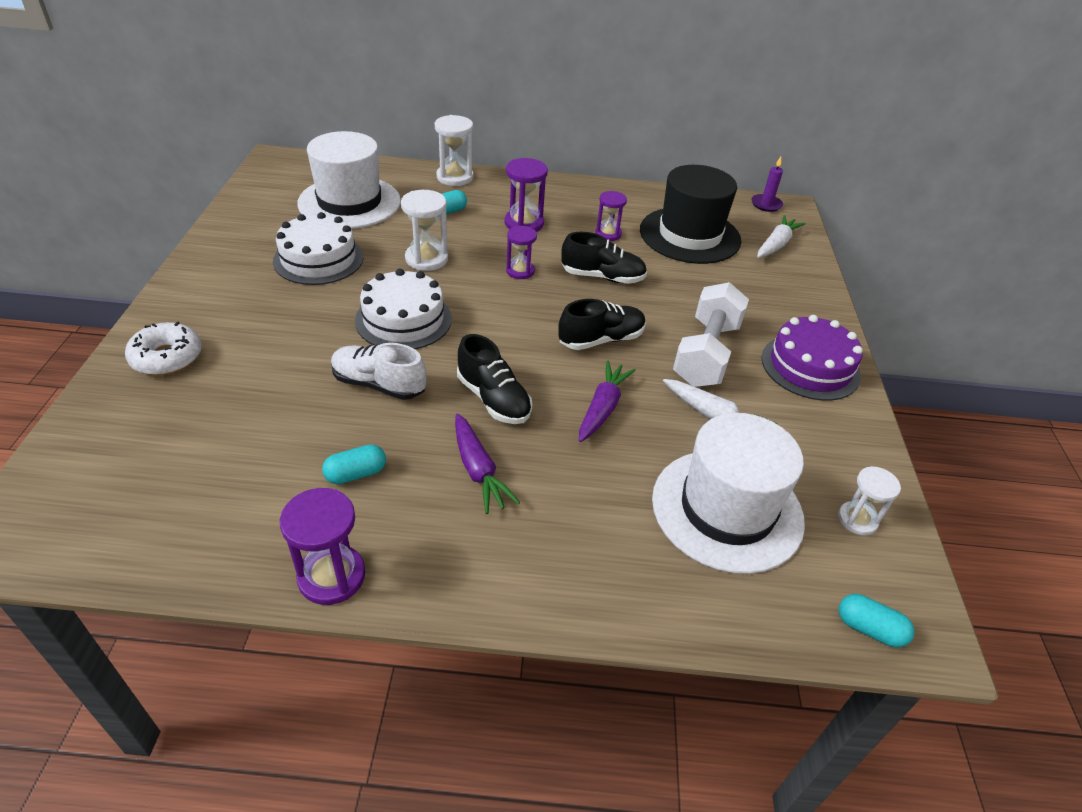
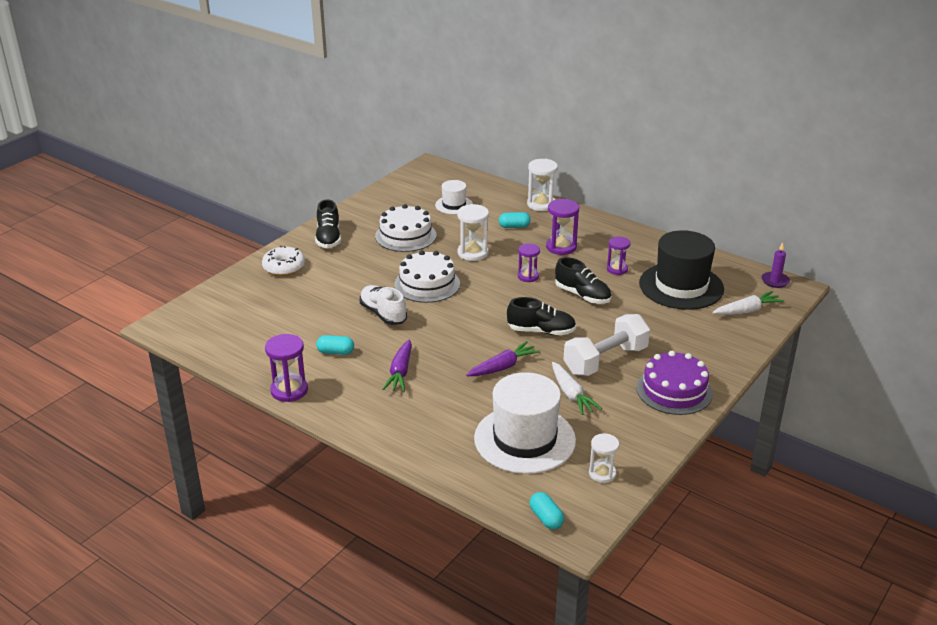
camera: 35 degrees right, 10 degrees down
(349, 202) = (454, 205): white hat -> white hat, size x0.51
(493, 399) = (441, 341): black shoe -> black shoe (328, 238)

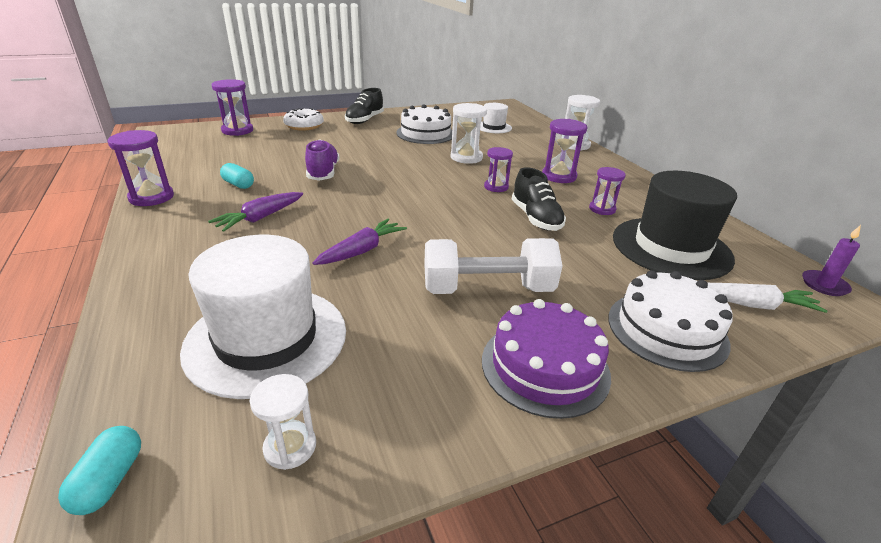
camera: 30 degrees right, 0 degrees up
(231, 297) = (237, 130): none -> purple hourglass
(383, 314) = (323, 173): white shoe -> purple shoe
(427, 284) = (394, 165): white cake -> white cake (667, 330)
(503, 367) = (362, 250): purple carrot -> purple carrot turned 45 degrees counterclockwise
(514, 226) = (529, 152): turquoise capsule -> none
(541, 331) = (449, 233): black shoe -> none
(571, 395) = (396, 310): white carrot -> none

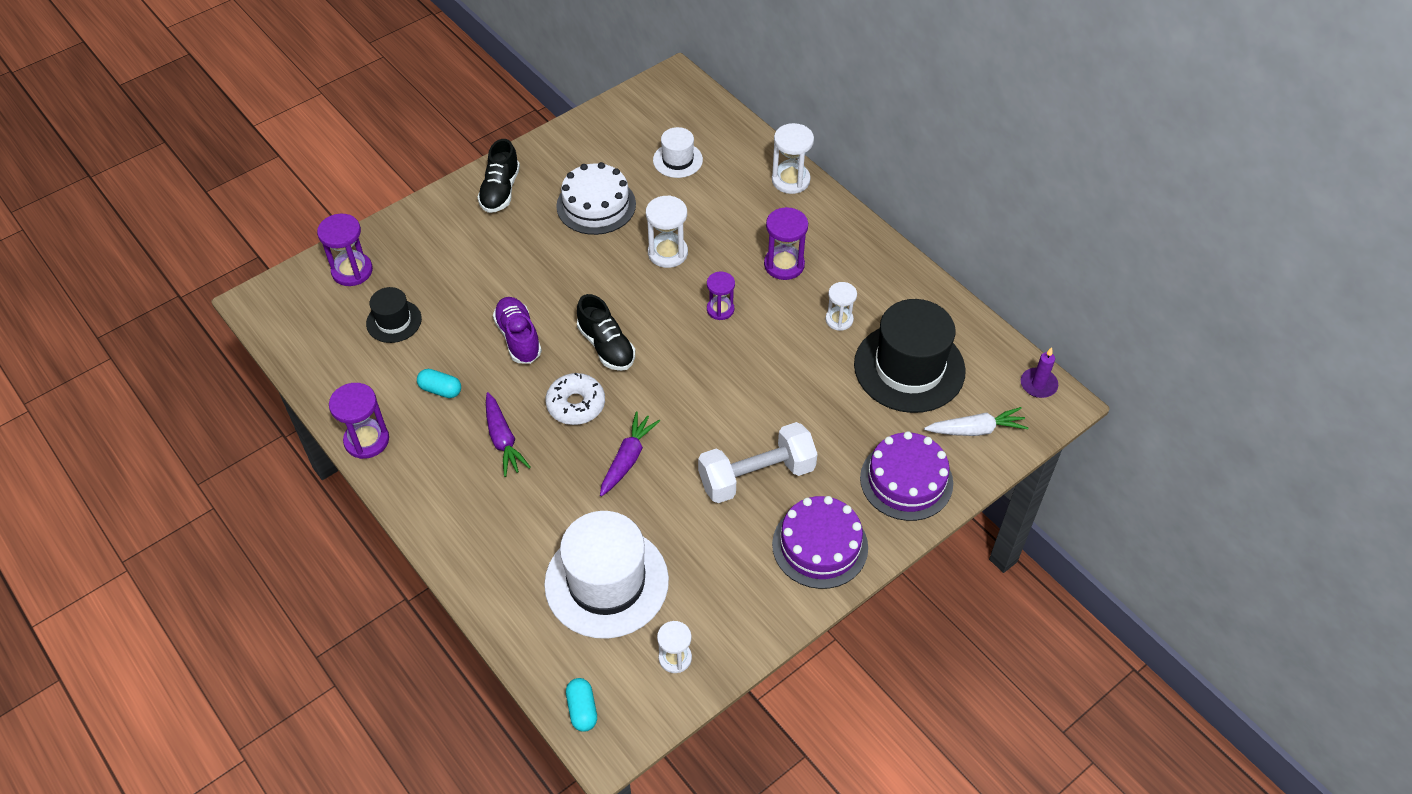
camera: 15 degrees left, 20 degrees up
(241, 152) = (394, 321): none -> black hat
(260, 218) = (503, 440): purple carrot -> purple carrot turned 45 degrees counterclockwise
(304, 126) = (430, 232): white donut -> white donut (576, 405)
(535, 218) = (775, 357): black shoe -> black shoe (606, 346)
(602, 209) = (839, 320): purple hourglass -> white hourglass
(667, 330) = (906, 480): white cake -> purple cake

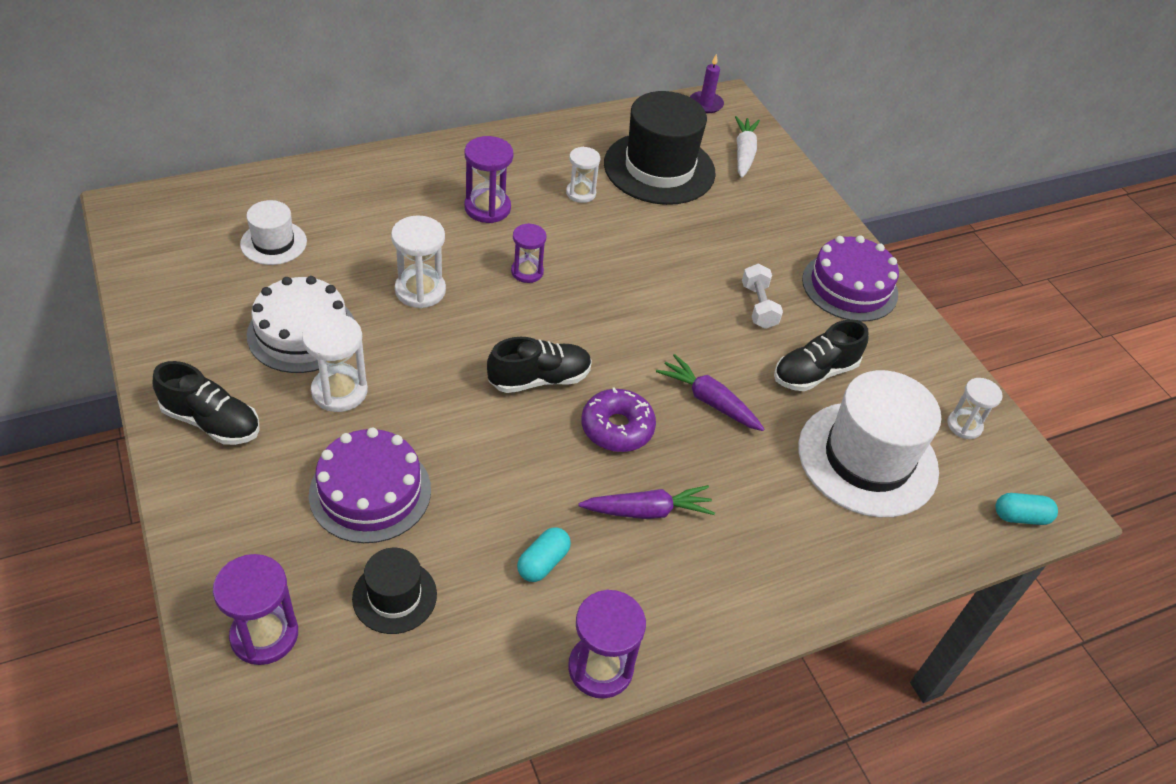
camera: 80 degrees left, 5 degrees down
(518, 338) = (489, 460): purple shoe -> none
(576, 405) = (617, 428): white donut -> purple donut
(691, 530) = (814, 373): none -> black shoe
(756, 476) = (758, 306): white dumbbell -> white dumbbell, size x0.55
(790, 180) = (366, 168): white hourglass -> white hourglass (339, 391)
(906, 480) = (788, 211): purple cake -> purple cake (370, 492)

